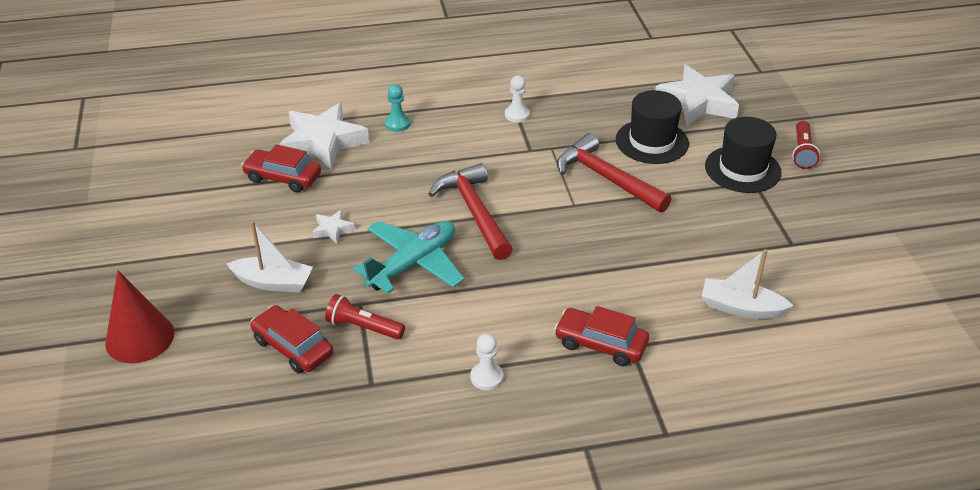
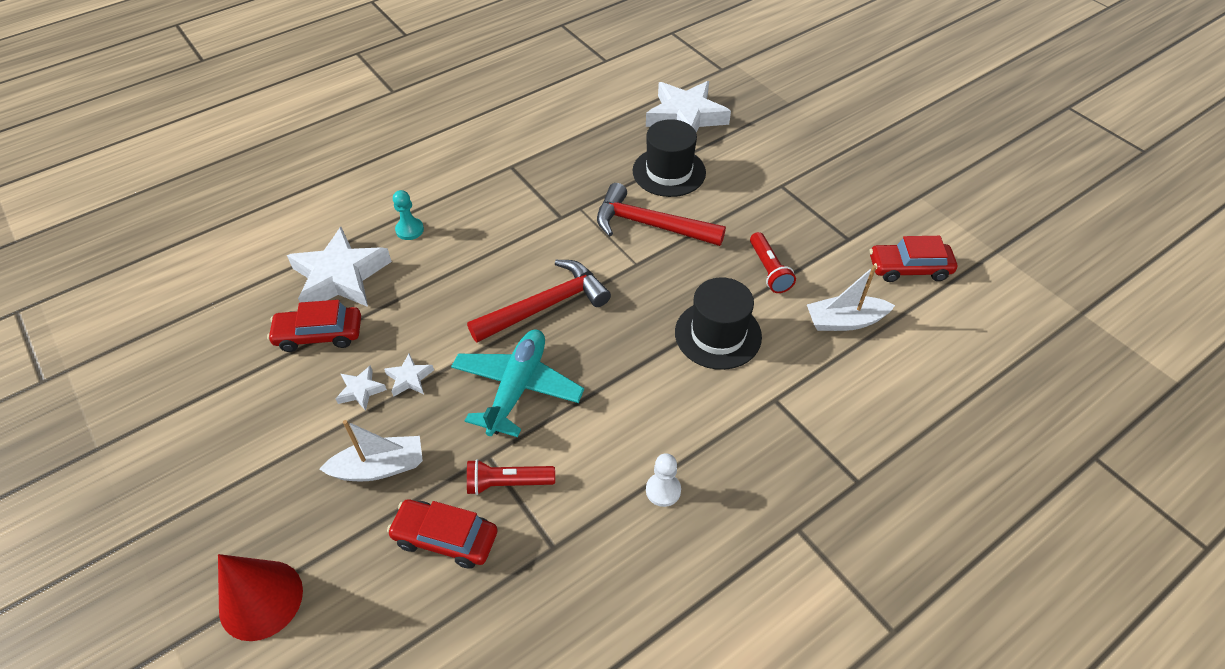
camera: 25 degrees left, 10 degrees up
(291, 226) = (361, 390): none -> white star
(474, 212) = (545, 306): red hammer -> red hammer turned 105 degrees clockwise
(517, 115) = (526, 182): white pawn -> none
(600, 344) = (747, 409): red car -> red car (909, 268)
(742, 169) = (764, 175): black hat -> black hat (718, 334)
(802, 152) = (803, 141): red flashlight -> red flashlight (769, 270)

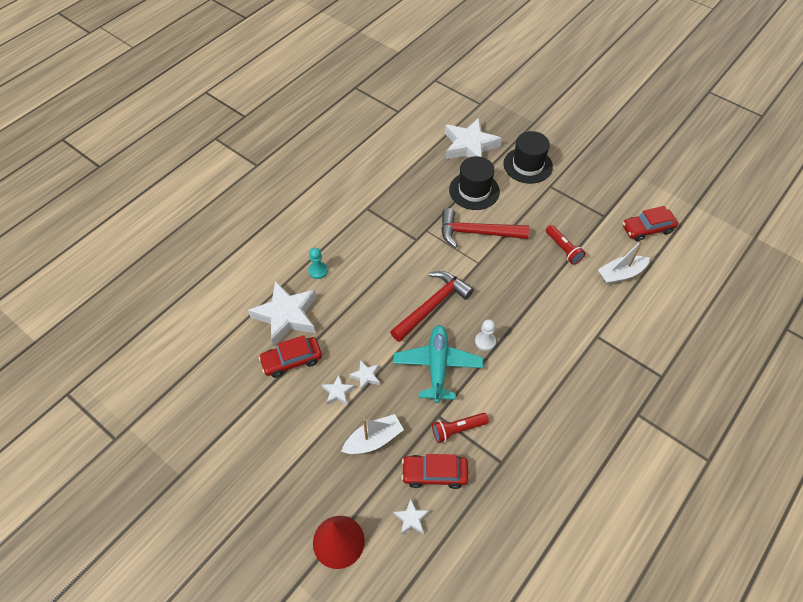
camera: 15 degrees left, 5 degrees up
(381, 595) = (411, 518): none -> white star
(663, 490) = (552, 410): white pawn -> white pawn (485, 341)
(718, 334) = (547, 301): black hat -> black hat (527, 165)

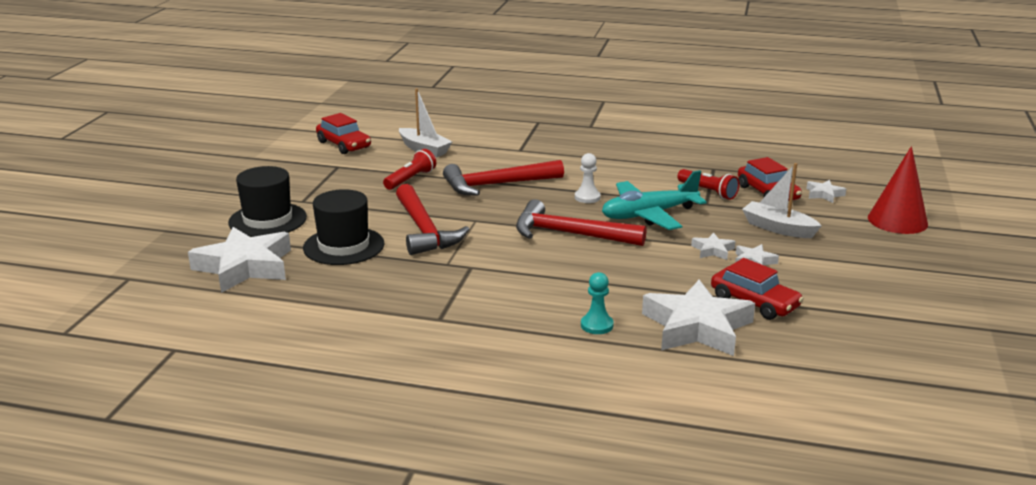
camera: 115 degrees left, 30 degrees down
(532, 295) = (497, 185): none -> red hammer

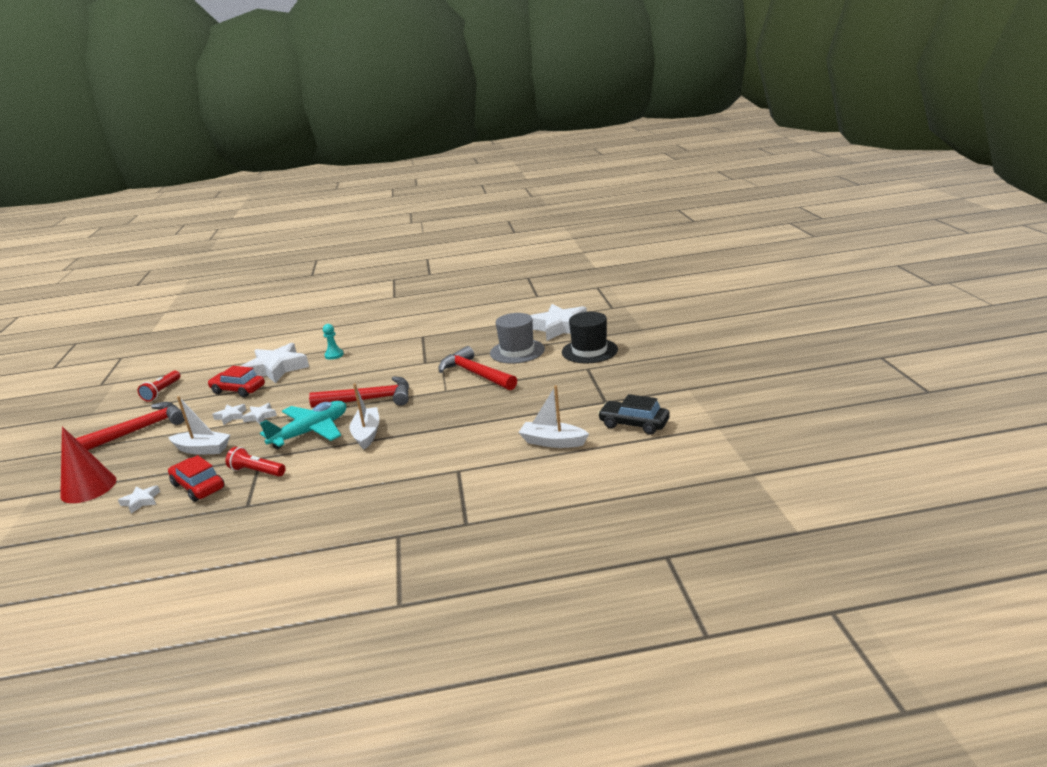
camera: 160 degrees right, 0 degrees up
(343, 246) = (517, 351): black hat -> grey hat
(344, 145) = (634, 424): red car -> black car
(410, 179) = (529, 407): red flashlight -> red flashlight (162, 391)
(497, 185) = (451, 424): red hammer -> red hammer (139, 430)
(587, 197) = (367, 434): white pawn -> white boat

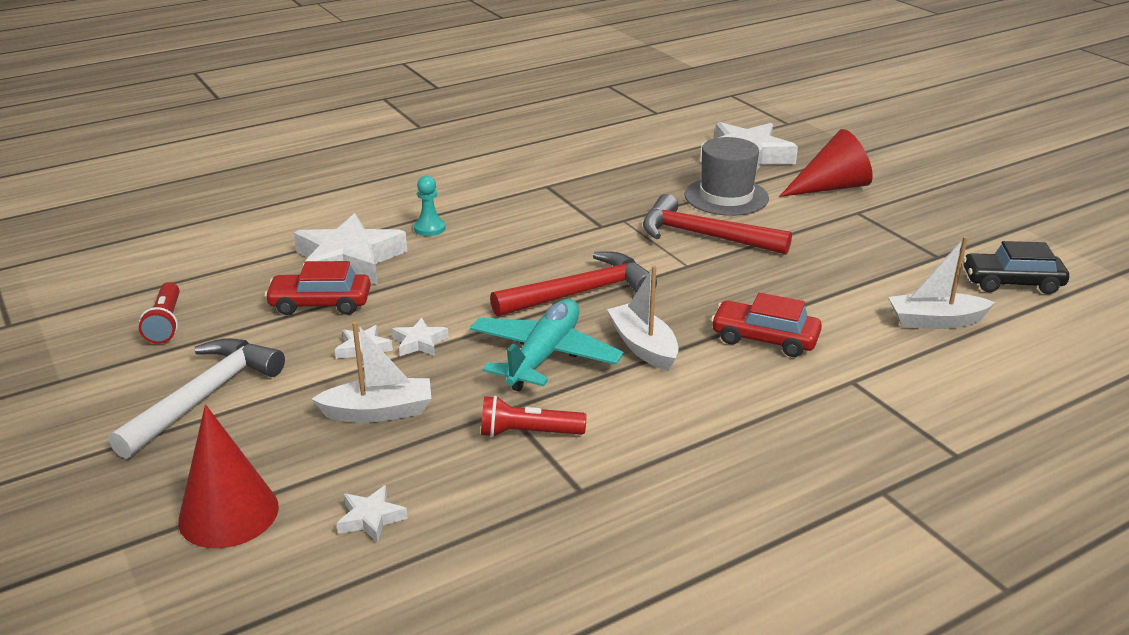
camera: 25 degrees left, 5 degrees up
(139, 430) = (204, 397): red hammer -> white hammer
(198, 486) = (451, 475): red car -> red car (764, 339)
(589, 351) = (830, 187): black hat -> red cone

